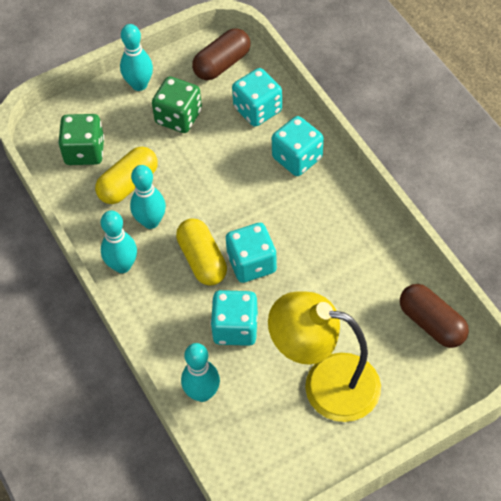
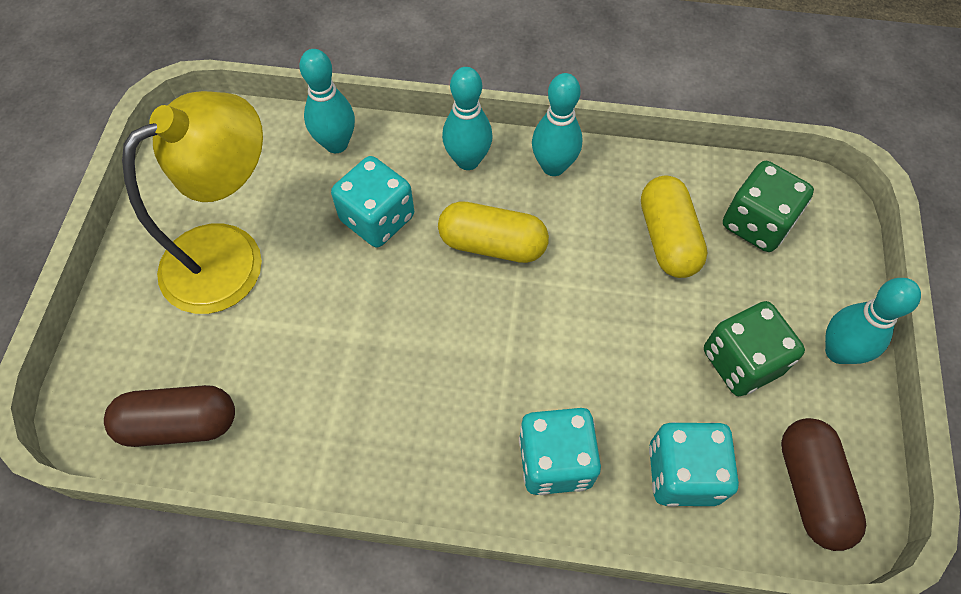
camera: 125 degrees right, 5 degrees up
(151, 221) = (591, 227): turquoise bowling pin -> turquoise bowling pin (468, 160)
(251, 263) = (442, 290): turquoise dice -> none

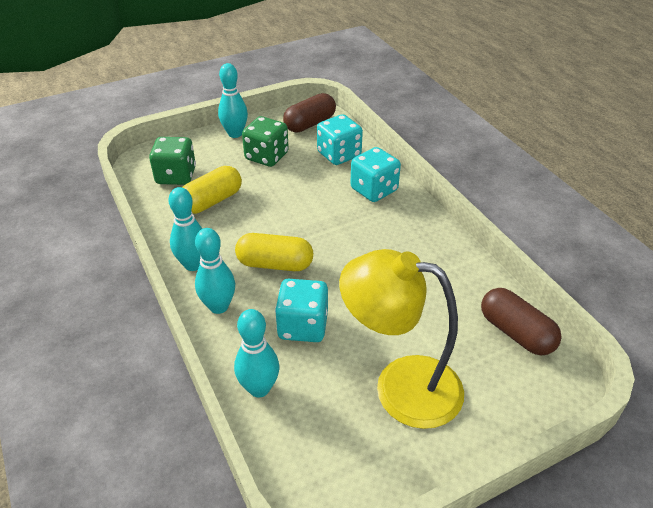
camera: 125 degrees left, 20 degrees down
(492, 244) = (275, 264): yellow capsule -> yellow capsule turned 60 degrees counterclockwise

